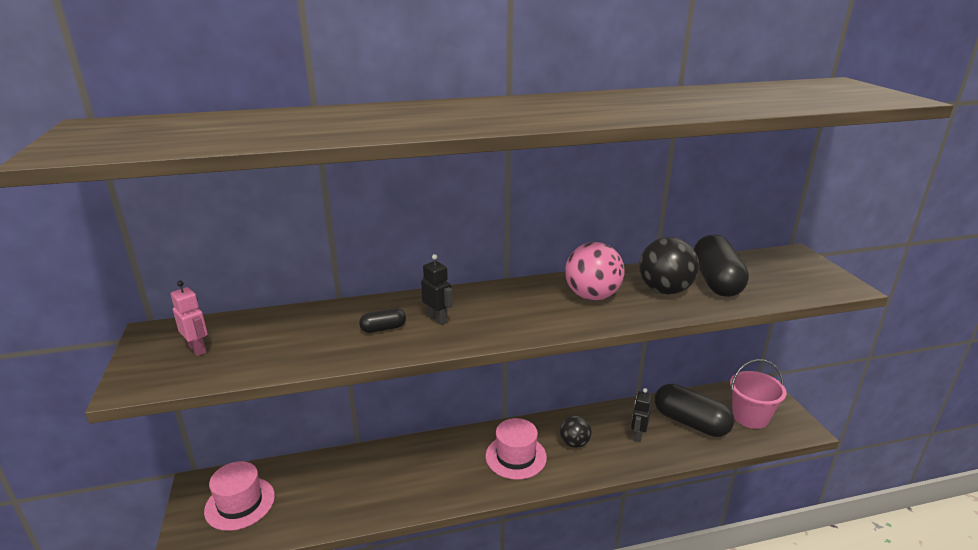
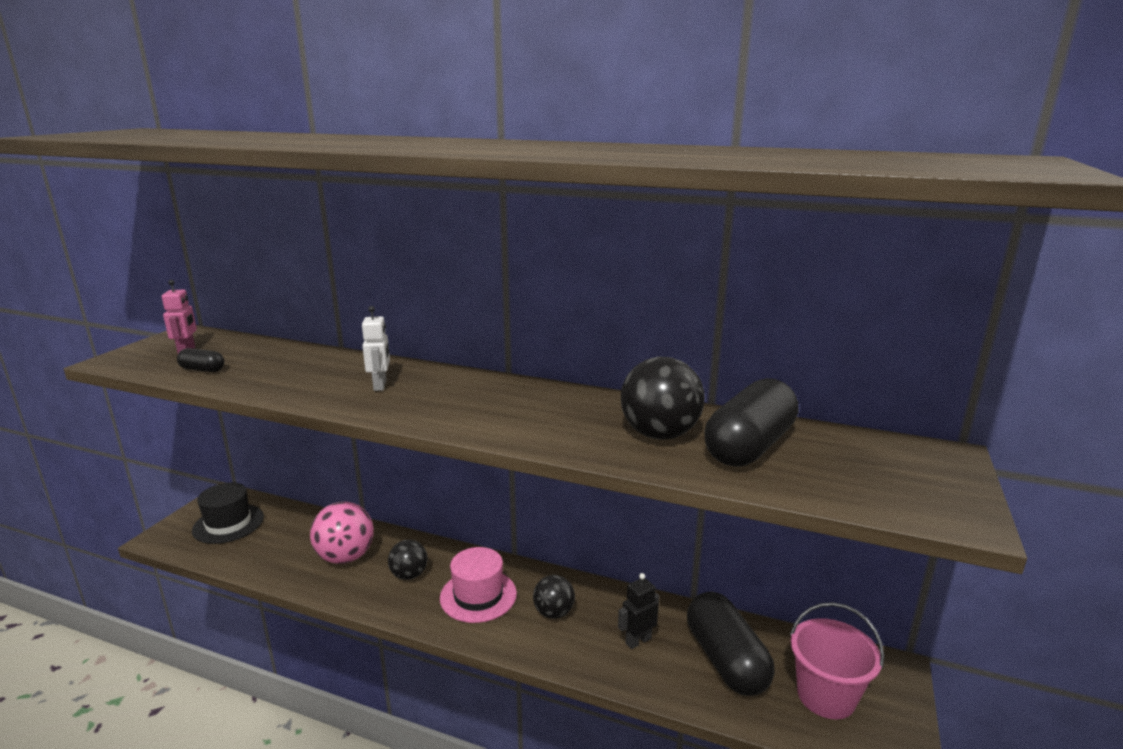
camera: 35 degrees right, 5 degrees down
(240, 503) = (228, 524): pink hat -> black hat
(383, 328) = (326, 378): black capsule -> black capsule (202, 370)
(437, 319) = (380, 385): black robot -> white robot
(451, 467) = (409, 575): none -> black ball
(592, 296) = (562, 413): pink ball -> pink ball (345, 557)

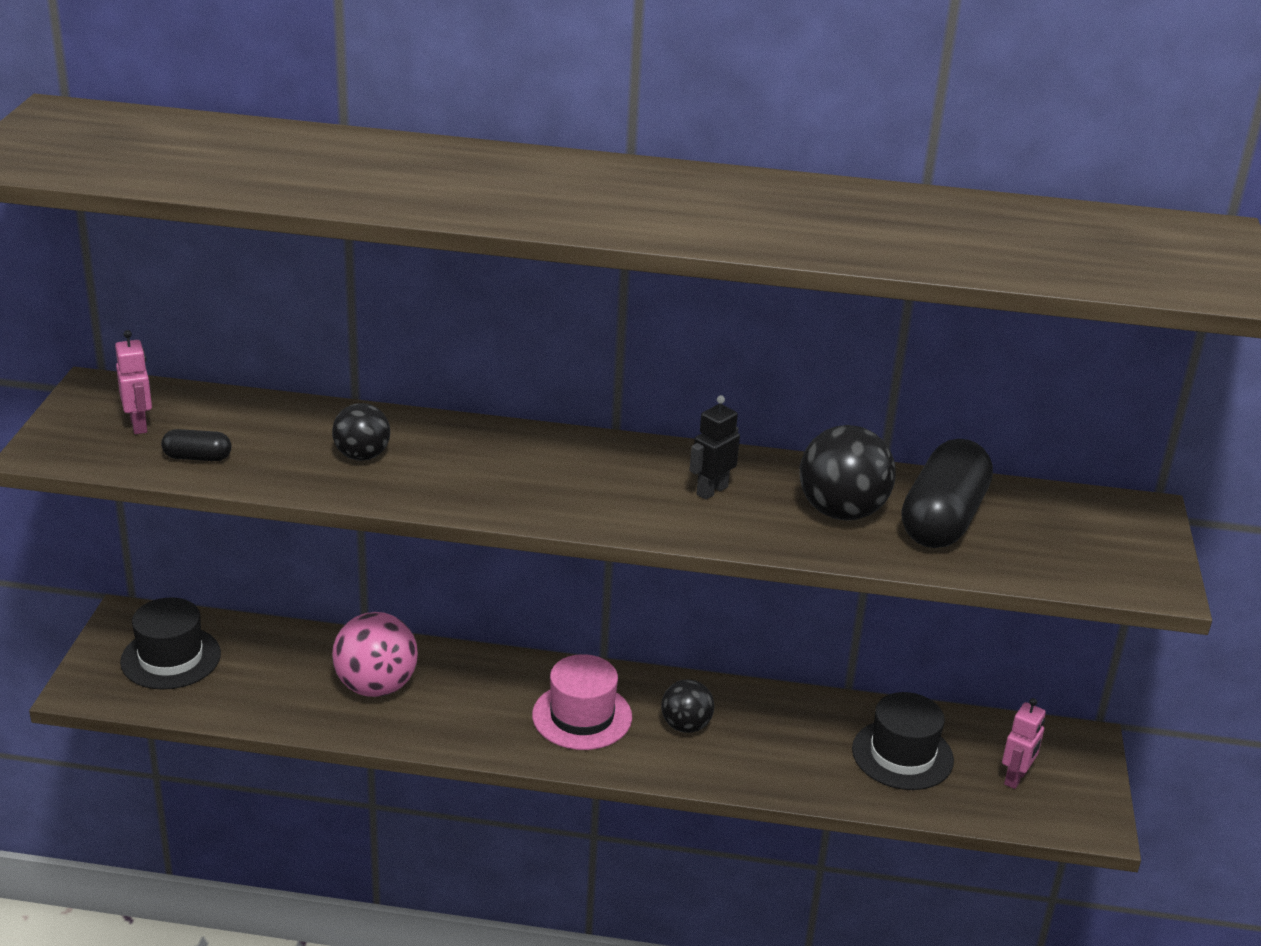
camera: 15 degrees left, 10 degrees up
(380, 385) = (466, 465): white robot -> none
(409, 575) = (478, 700): black ball -> black ball (362, 456)
(638, 641) = (797, 746): black robot -> black robot (711, 490)
(726, 660) = (902, 755): black capsule -> black hat
(826, 696) = (1016, 778): pink bucket -> pink robot

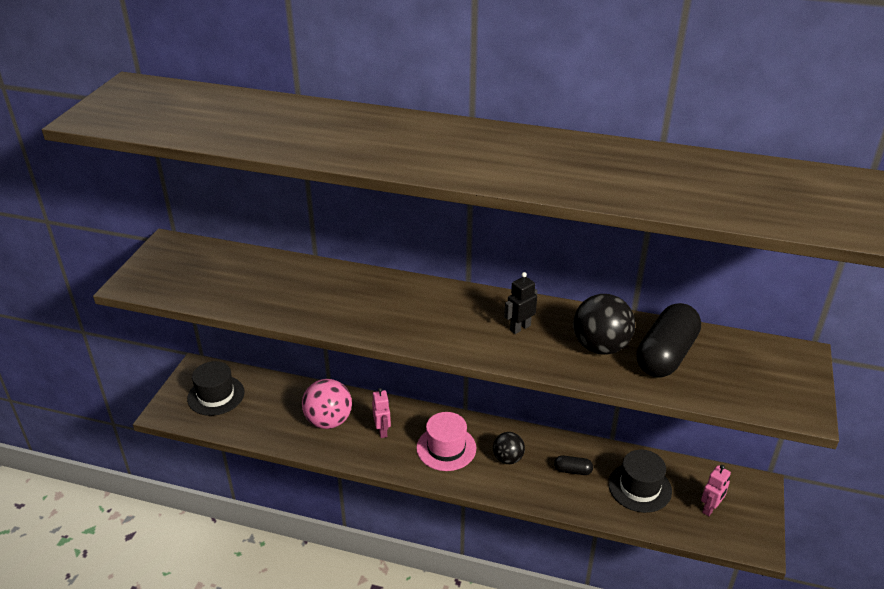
camera: 10 degrees right, 5 degrees up
(139, 425) = (186, 269): pink robot -> pink robot (382, 431)
(197, 457) = (214, 292): black capsule -> black capsule (572, 470)
(362, 456) = (310, 294): black ball -> none

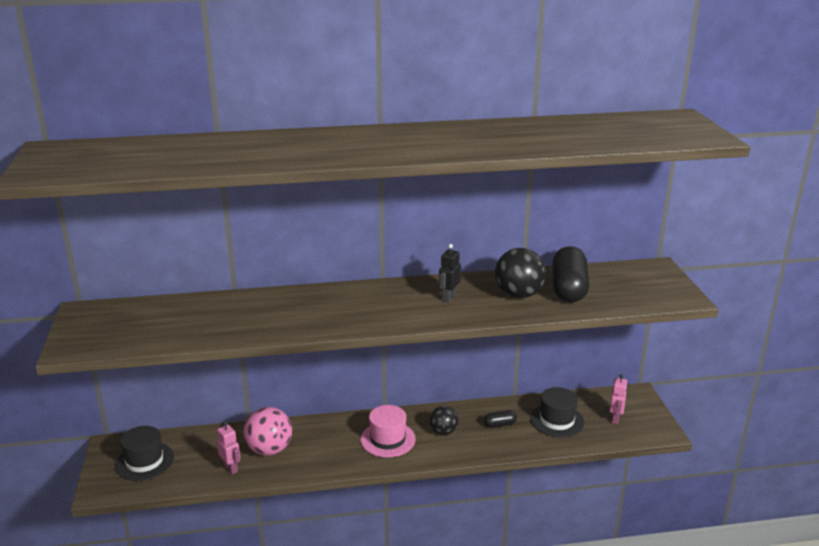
camera: 25 degrees left, 10 degrees down
(382, 431) = (324, 443): pink robot -> pink robot (231, 468)

